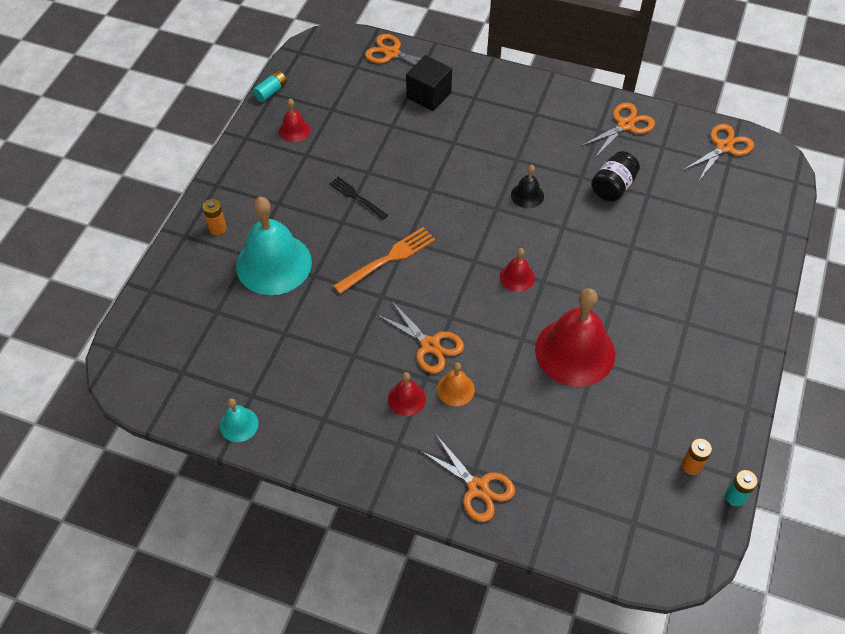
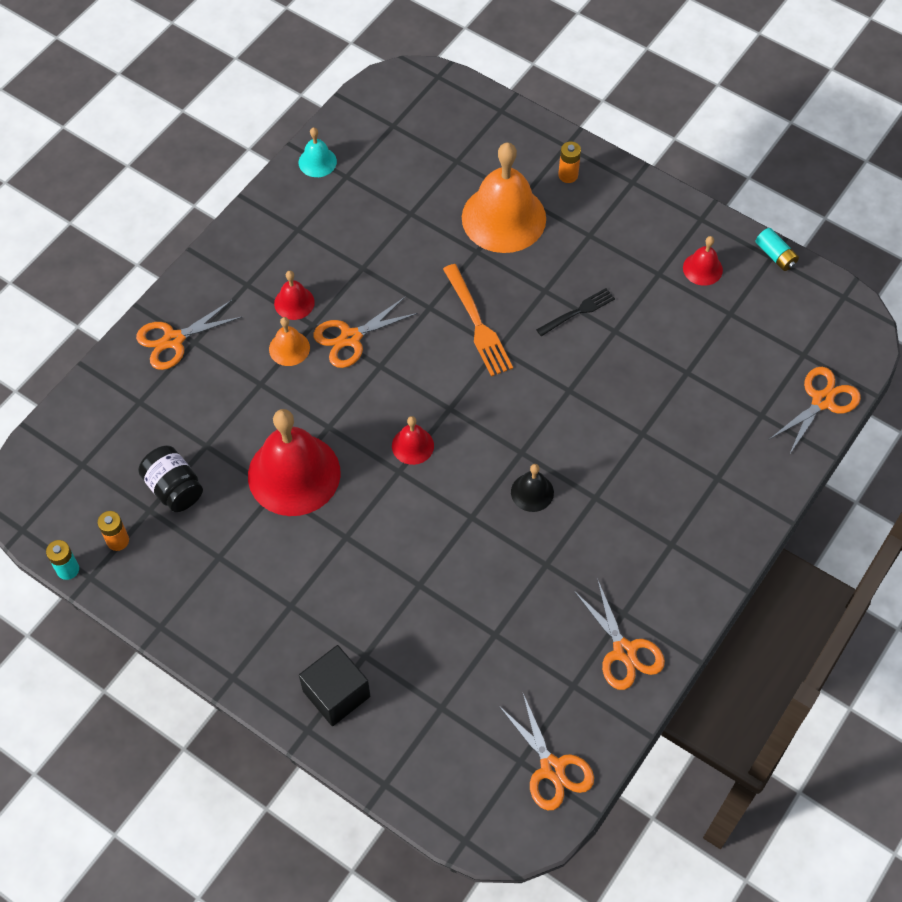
camera: 105 degrees right, 5 degrees up
(274, 264) = (503, 218): turquoise bell -> orange bell
(428, 95) = (733, 425): black cube -> black cube (336, 694)
(613, 187) = (518, 596): black jar -> black jar (174, 488)

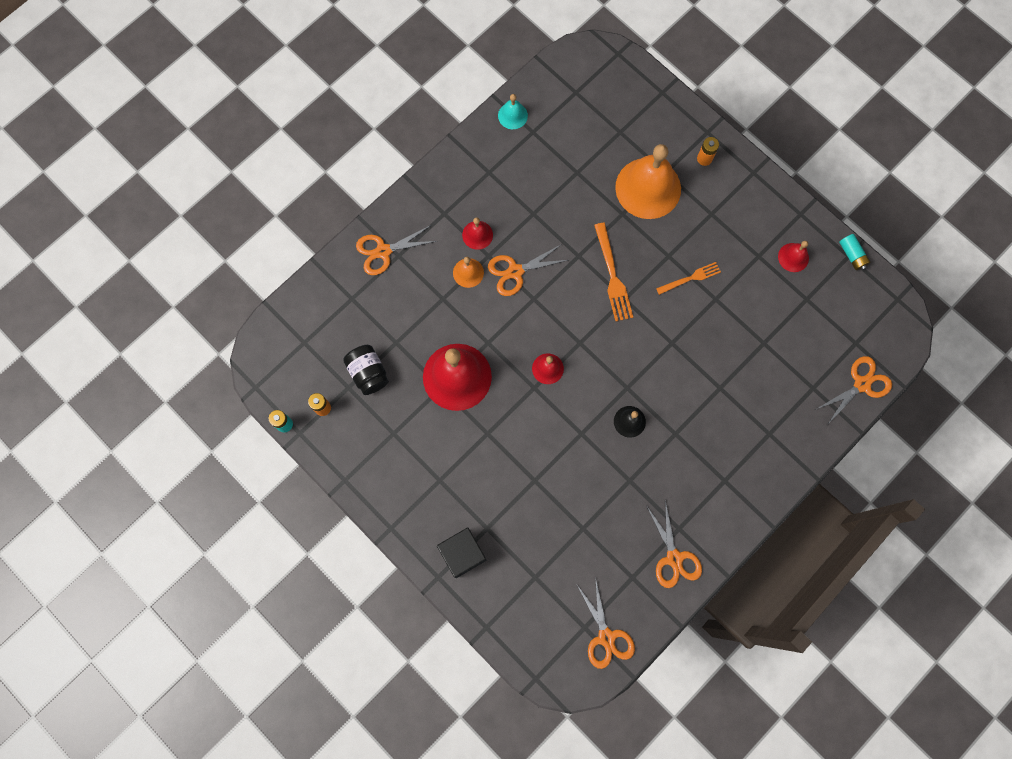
camera: 10 degrees right, 15 degrees up
(578, 311) = (691, 278): black fork -> orange fork

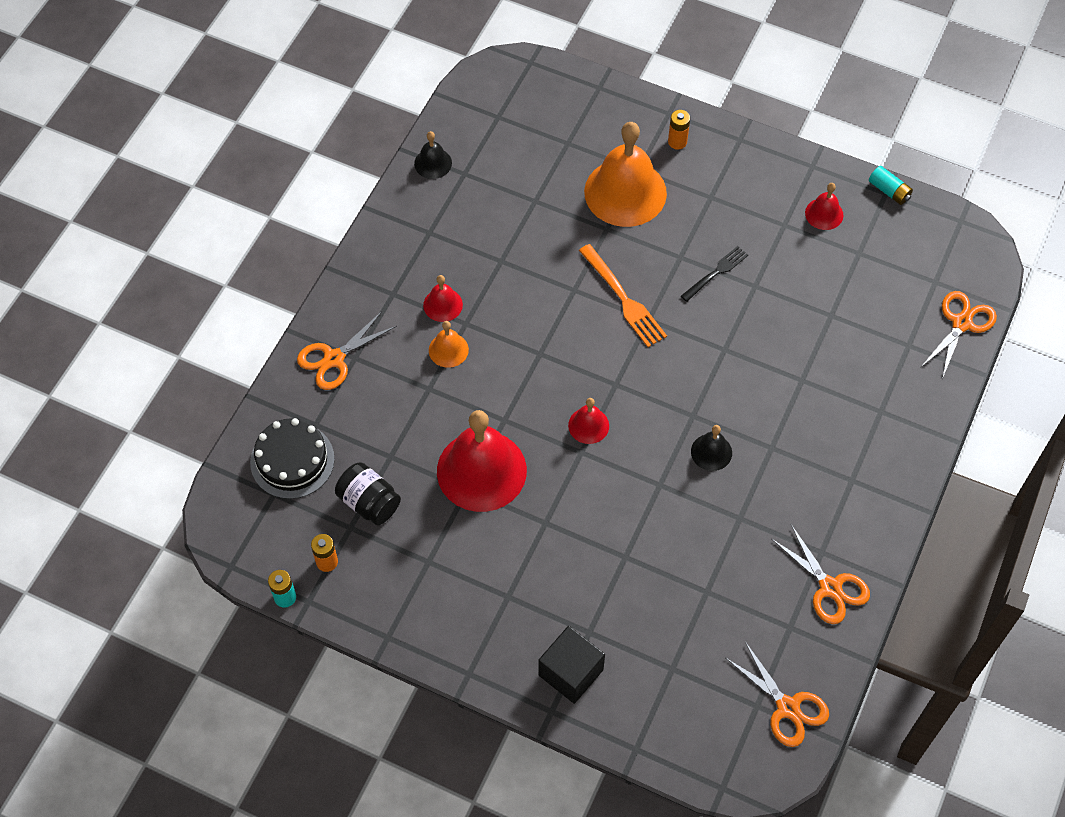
camera: 20 degrees left, 15 degrees down
(326, 321) = (292, 460): none -> black cake
(512, 115) = (433, 163): turquoise bell -> black bell
(515, 272) = (505, 331): orange scissors -> none
(691, 278) = (716, 272): orange fork -> black fork

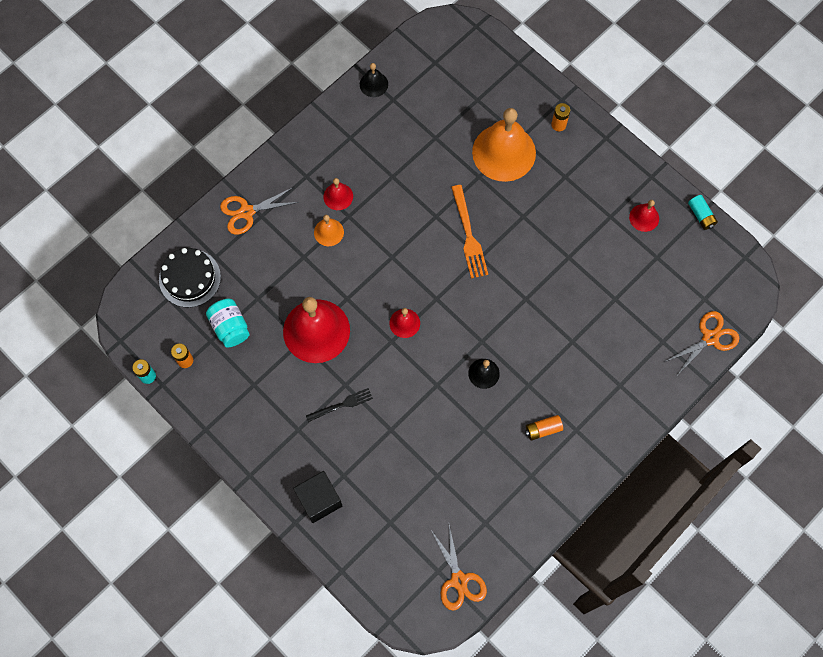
camera: 20 degrees right, 10 degrees up
(369, 502) = (230, 327): black jar -> turquoise jar
(716, 272) = (544, 237): black fork -> black fork (342, 404)
(811, 493) = (543, 429): none -> orange battery
(830, 587) = (526, 504): orange scissors -> none

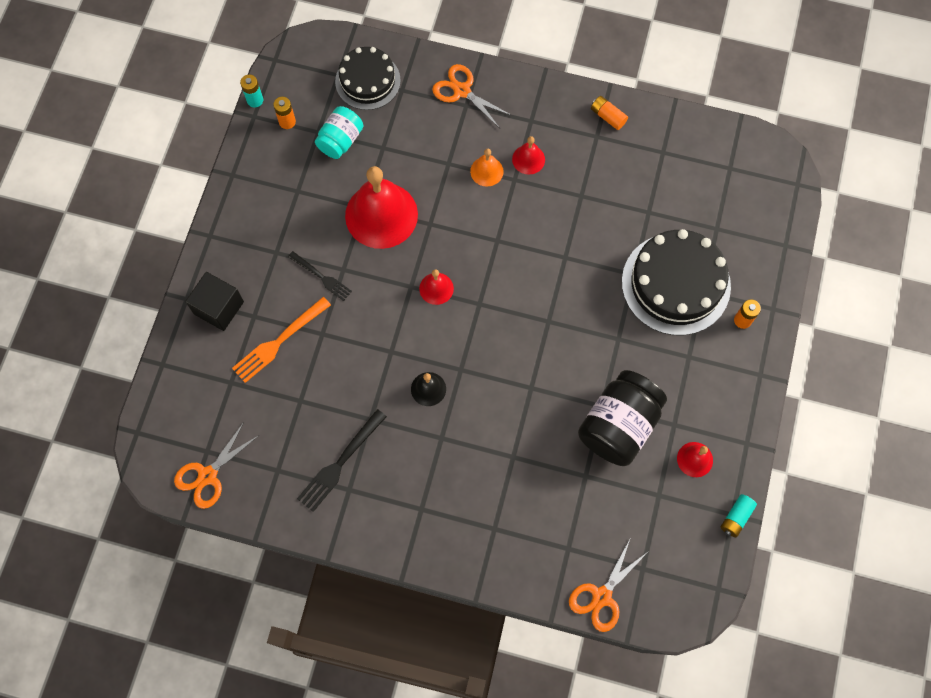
camera: 60 degrees right, 0 degrees up
(373, 84) = (667, 126): black bell -> none
(469, 235) = (564, 298): orange fork -> orange fork (279, 342)
(504, 152) = (676, 284): orange bell -> black cake
(506, 471) = (340, 463): none -> black fork
(543, 429) = (403, 476): orange battery -> orange battery (608, 116)
(590, 254) = (618, 426): none -> black jar
(710, 338) = (602, 596): orange scissors -> orange scissors turned 105 degrees clockwise

